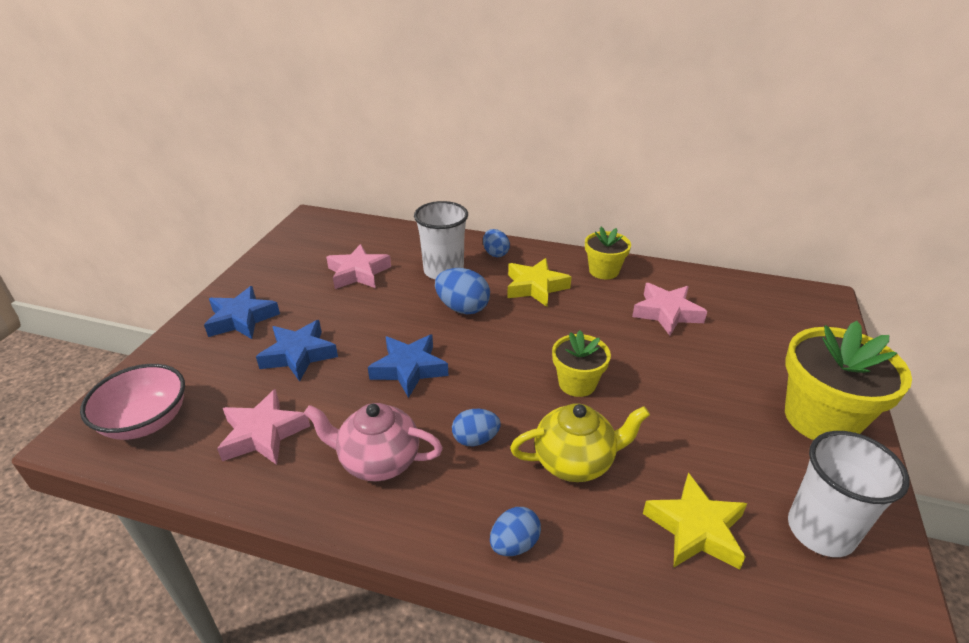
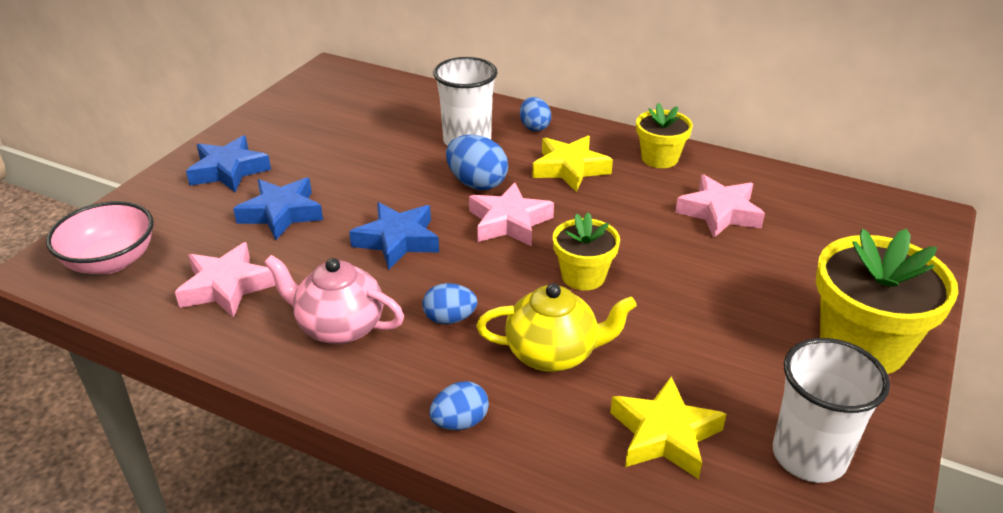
camera: 10 degrees right, 0 degrees up
(358, 273) = (368, 134): pink star -> pink star (509, 222)

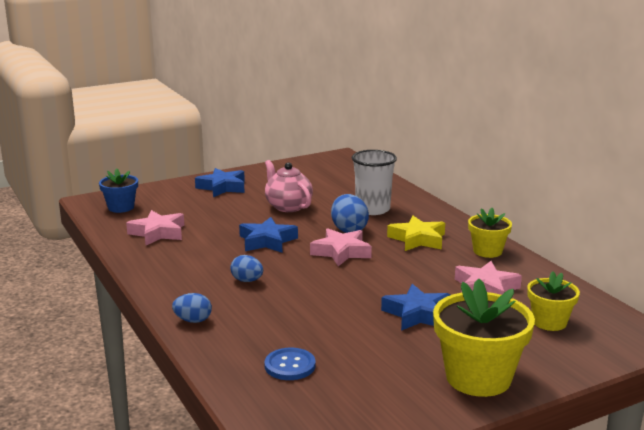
camera: 35 degrees right, 15 degrees down
(111, 261) = (121, 207): pink bowl -> blue flower pot
(281, 213) = (224, 212): blue star -> blue star (417, 314)
(339, 327) = (188, 265): pink teapot -> pink teapot (288, 206)
(534, 127) = (426, 214): blue egg -> none
(553, 353) = (280, 313): yellow teapot -> none
(583, 276) = (348, 288): yellow flower pot -> yellow flower pot (549, 322)
(665, 435) = (290, 366): yellow star -> blue button
(809, 456) = (359, 406): white cup -> none

